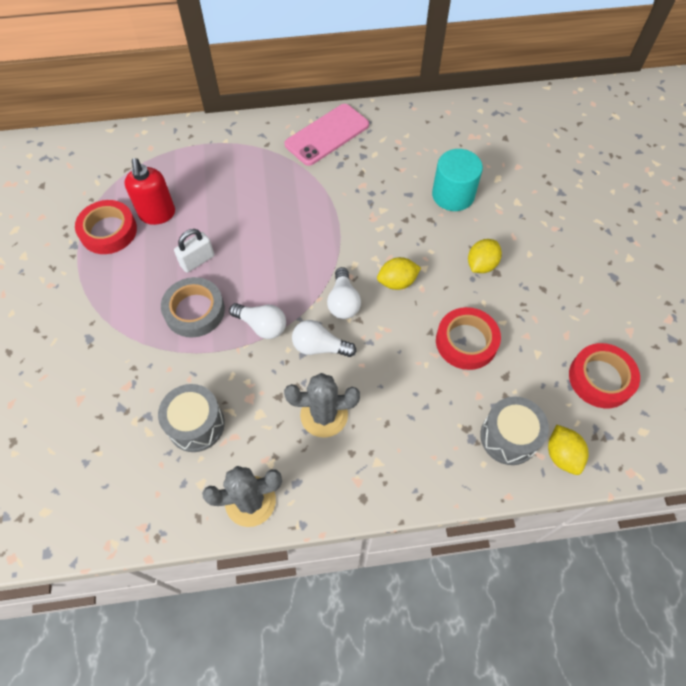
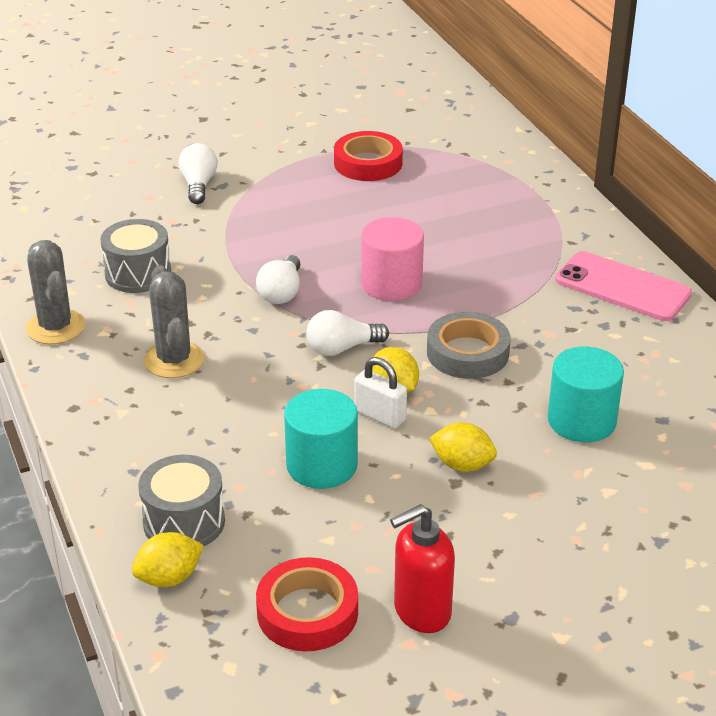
camera: 75 degrees right, 25 degrees down
(157, 214) = (409, 188): red soap dispenser -> red soap dispenser (421, 611)
(194, 311) = (283, 242): grey tape -> grey tape (467, 353)
(197, 261) = (355, 229): white padlock -> white padlock (380, 416)
(277, 255) = (391, 284): none -> pink cylinder
(319, 347) = (267, 341): white light bulb -> white light bulb (198, 185)
(466, 341) = (322, 465): red tape -> turquoise cylinder

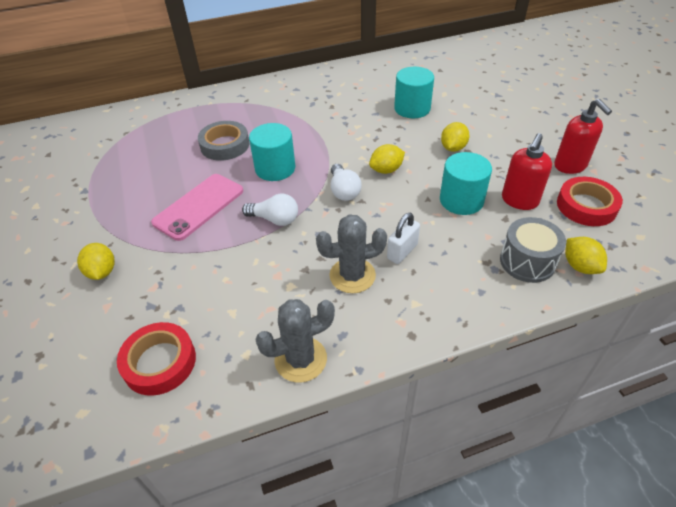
camera: 85 degrees left, 10 degrees up
(138, 273) = (230, 305): grey drum -> none
(198, 185) = (102, 272): white light bulb -> yellow lemon
(321, 531) = (519, 201): none -> red soap dispenser
(368, 163) = (116, 176): red tape -> red tape (159, 362)
(380, 416) = (412, 176): white padlock -> white padlock (402, 252)
(391, 284) = (275, 168): pink cylinder -> turquoise cylinder
(467, 353) = (352, 141): grey tape -> grey tape (225, 145)
(622, 287) = (295, 87): pink phone -> pink phone (199, 207)

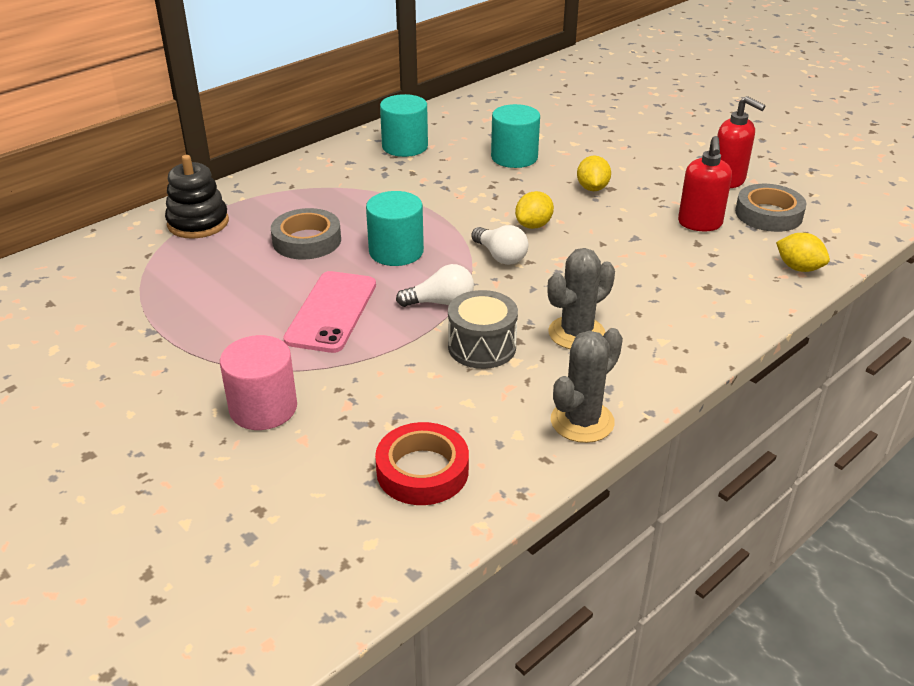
camera: 25 degrees left, 10 degrees down
(102, 272) = (263, 408): yellow lemon -> pink cylinder
(170, 116) = (198, 223): none -> black stacking toy
(402, 252) = (613, 298): white padlock -> none
(461, 200) = (639, 236): turquoise cylinder -> turquoise cylinder (405, 146)
(527, 261) = (746, 276): grey drum -> grey drum (482, 347)
(586, 206) = (768, 214): red tape -> grey tape

